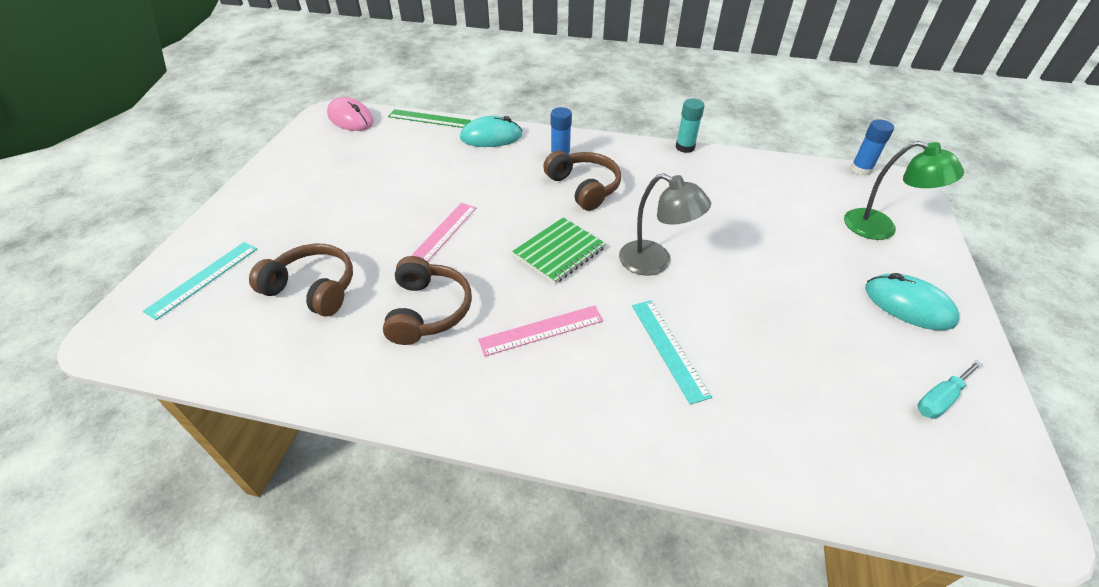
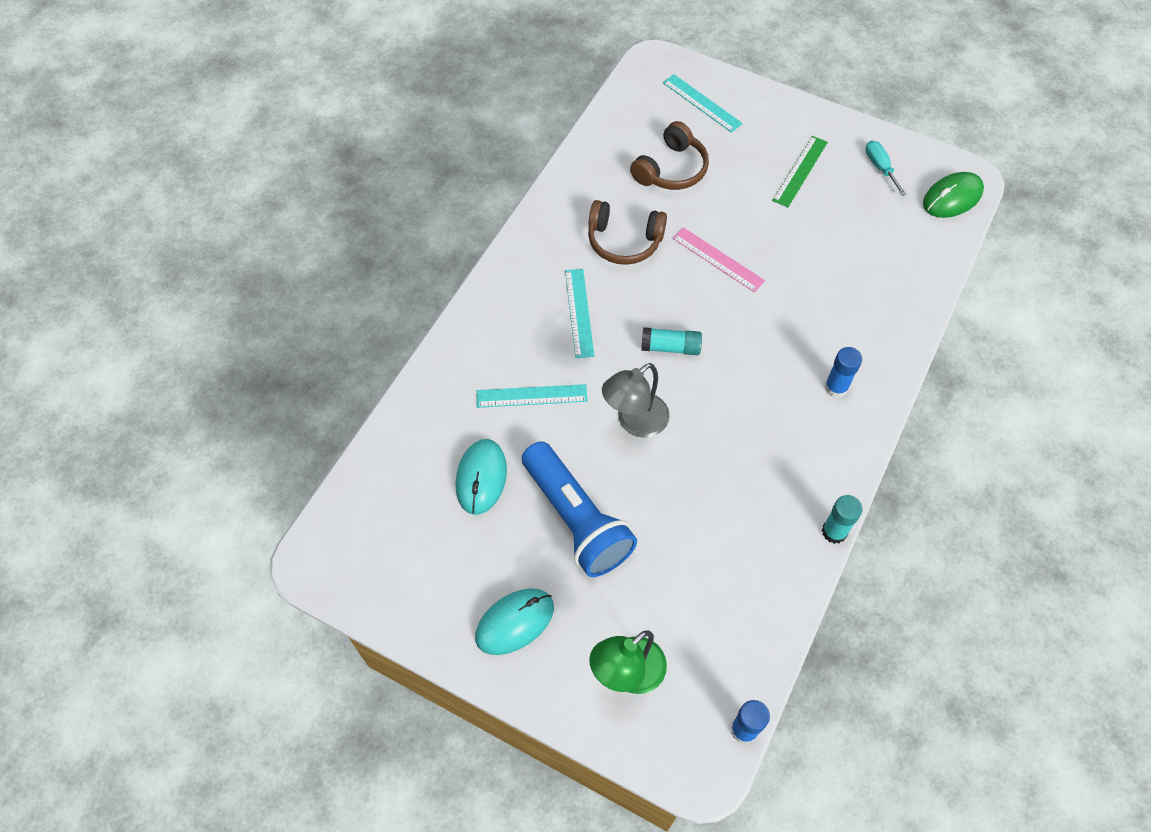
camera: 105 degrees right, 15 degrees up
(351, 118) = (952, 197): pink mouse -> green mouse
(429, 119) = (942, 271): green ruler -> green ruler (800, 171)
(491, 137) = (891, 327): turquoise mouse -> turquoise mouse (481, 478)
(541, 330) = (579, 312): pink ruler -> turquoise ruler
(559, 252) = (670, 347): green notebook -> turquoise glue stick
(584, 187) = (770, 395): brown headphones -> none
(779, 283) = (576, 519): none -> blue flashlight
(940, 399) = (416, 575): turquoise screwdriver -> turquoise screwdriver (880, 167)

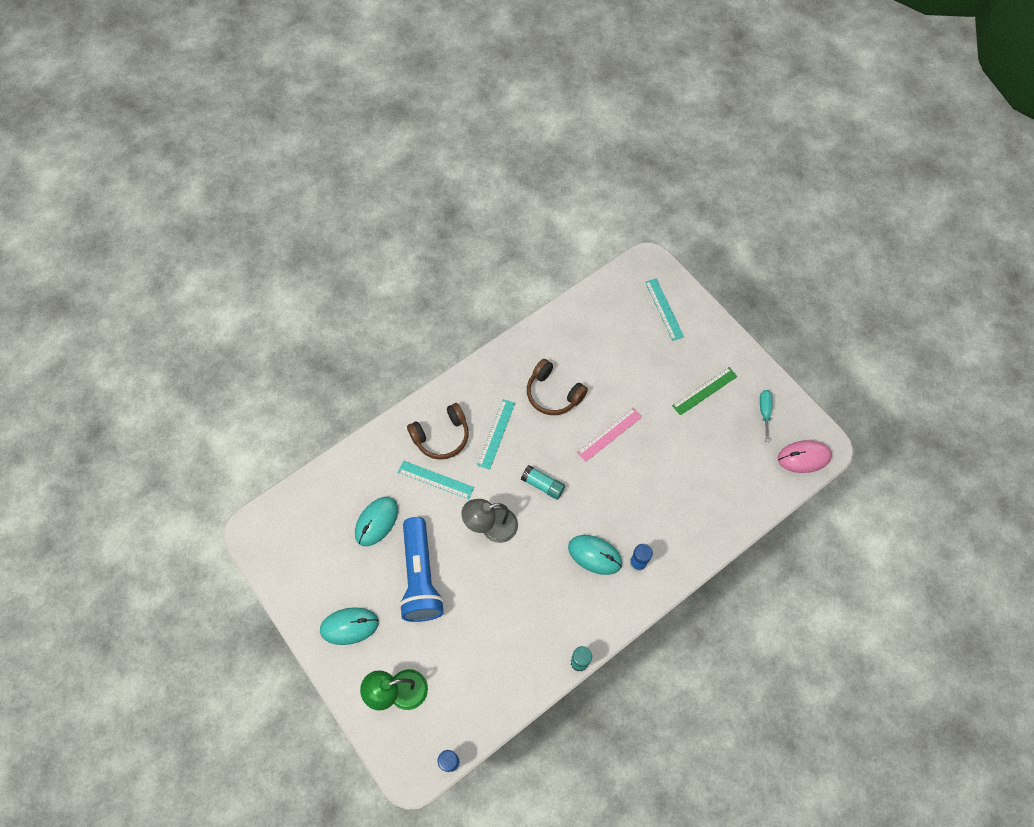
camera: 25 degrees right, 5 degrees up
(671, 169) = (614, 352): brown headphones -> brown headphones (441, 436)
(718, 259) = (609, 434): pink ruler -> pink ruler turned 75 degrees clockwise
(780, 400) = (594, 555): none -> turquoise mouse
(952, 197) = (804, 457): green mouse -> pink mouse

